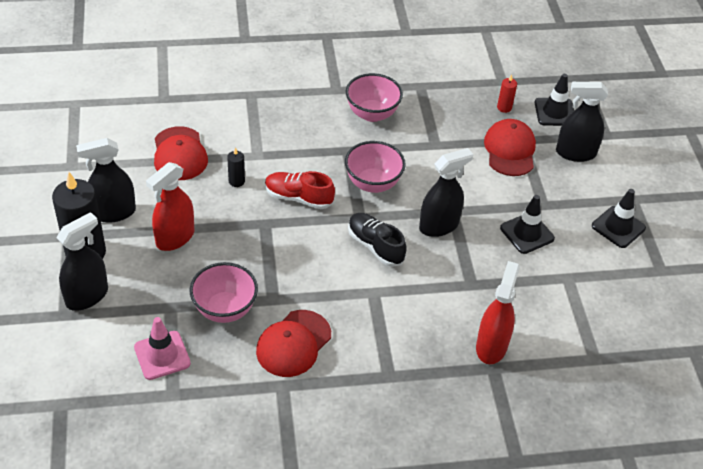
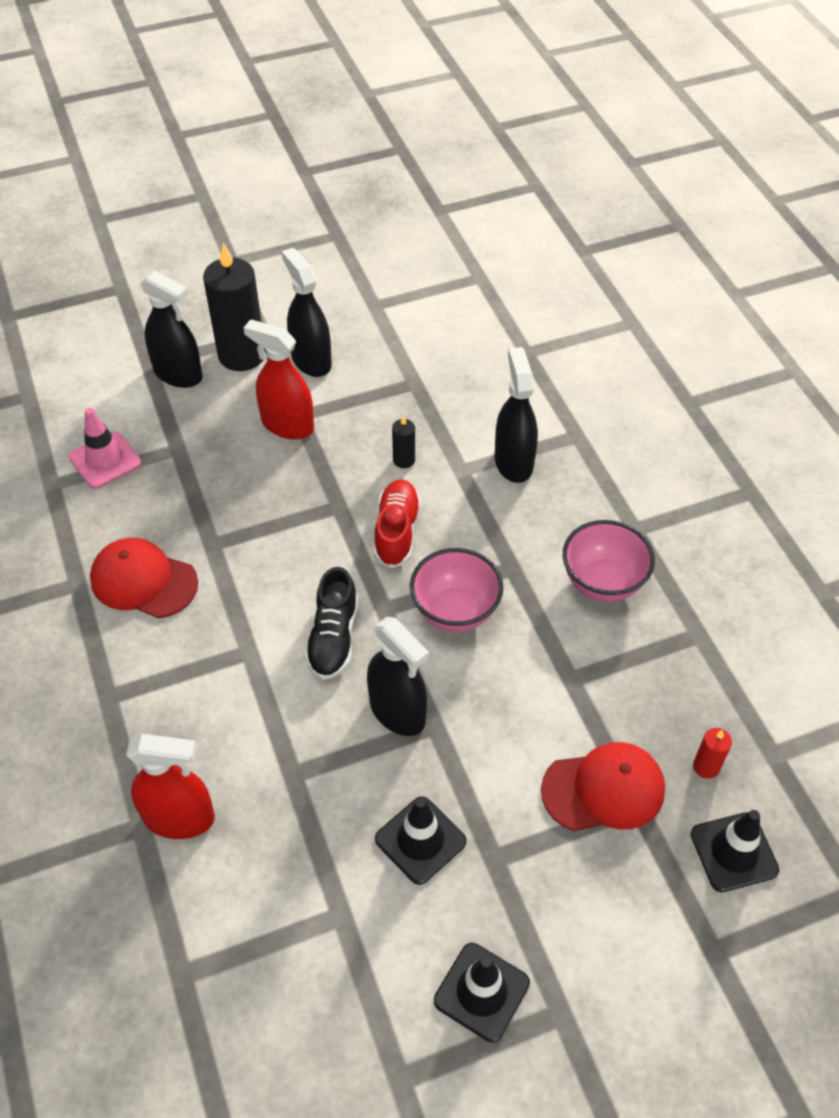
camera: 80 degrees right, 5 degrees up
(179, 154) = (431, 393): red cap -> none
(225, 309) = (184, 500): pink bowl -> none
(375, 246) = (333, 638): black shoe -> black shoe turned 150 degrees clockwise
(575, 153) = (641, 899): black spray bottle -> black spray bottle (513, 462)

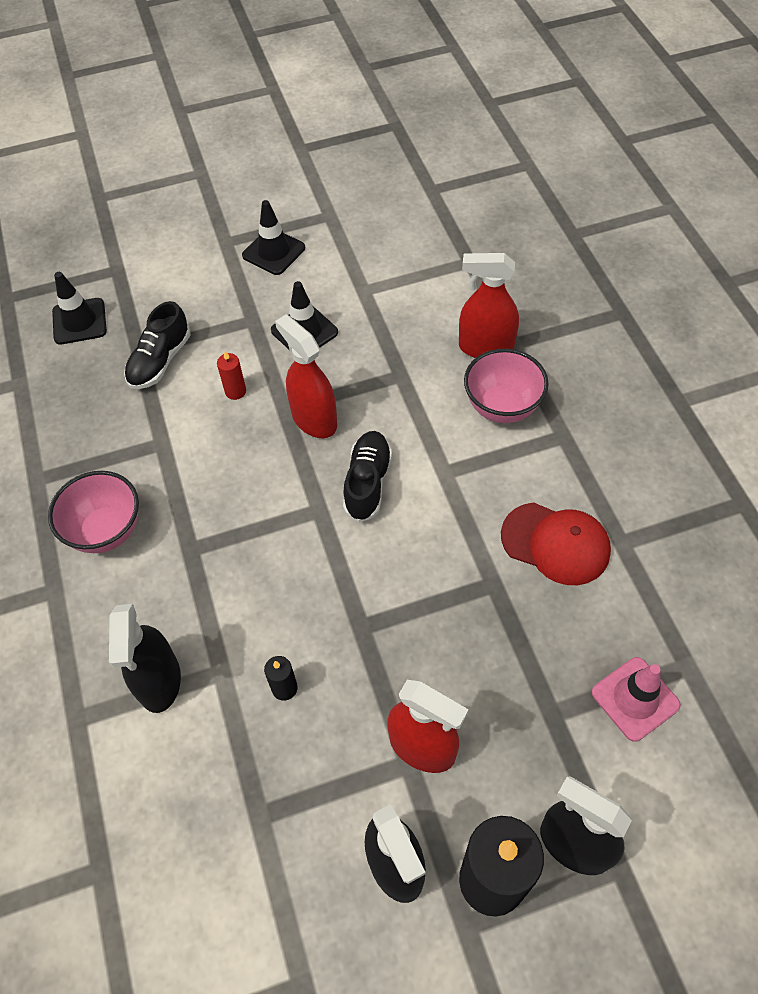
camera: 175 degrees left, 5 degrees up
(396, 531) = (300, 593): red shoe -> none
(397, 711) = (314, 419): black spray bottle -> red spray bottle
(455, 612) = (252, 505): pink bowl -> pink bowl (502, 407)
(604, 789) = (160, 361): red cap -> black shoe
(706, 766) = (75, 375): red candle -> red candle (235, 391)

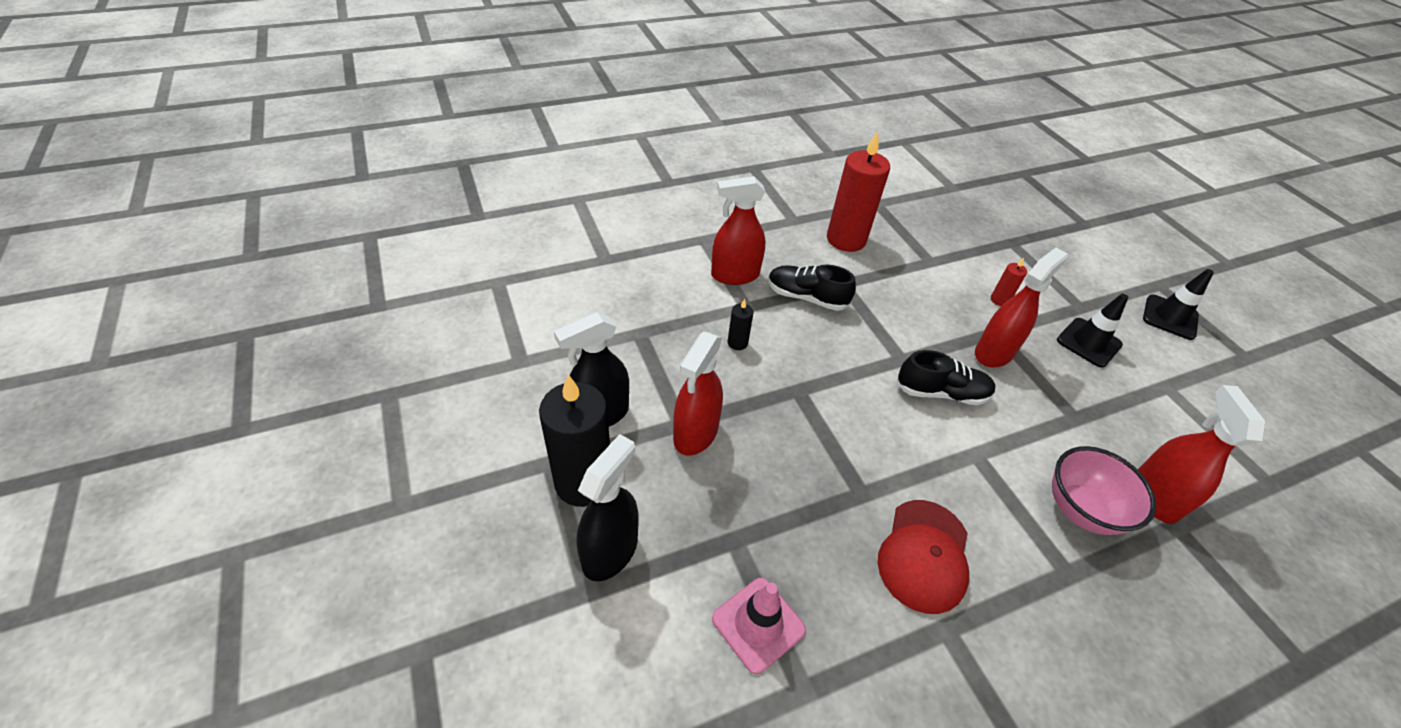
camera: 80 degrees right, 10 degrees down
(79, 321) = (1022, 209): black traffic cone -> none
(106, 531) = (846, 239): pink bowl -> red candle
(159, 681) = (735, 275): black spray bottle -> red spray bottle
(160, 361) = (1007, 254): black shoe -> black shoe (806, 297)

